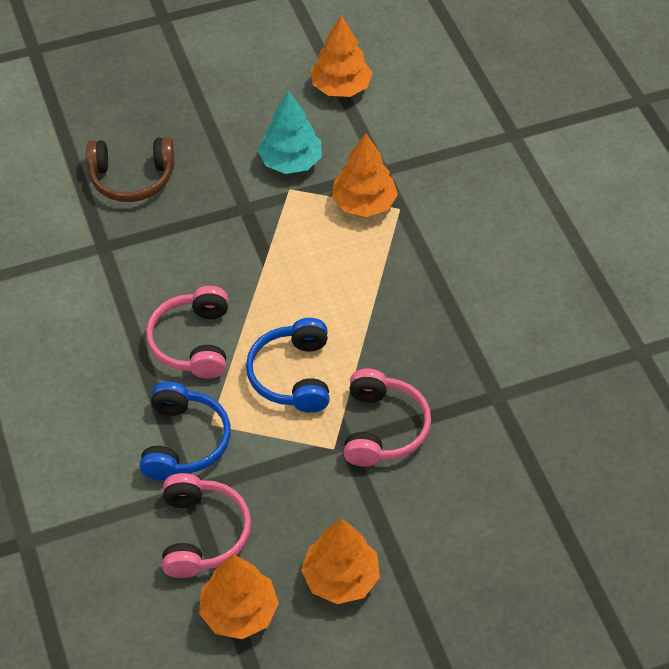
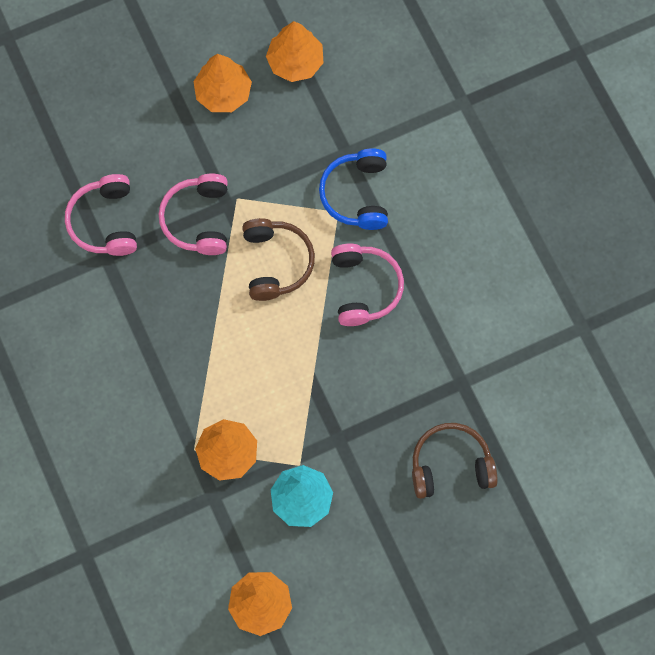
camera: 175 degrees right, 20 degrees up
(202, 533) = (330, 119): pink headphones -> pink headphones (105, 222)
(292, 375) = (276, 262): blue headphones -> brown headphones

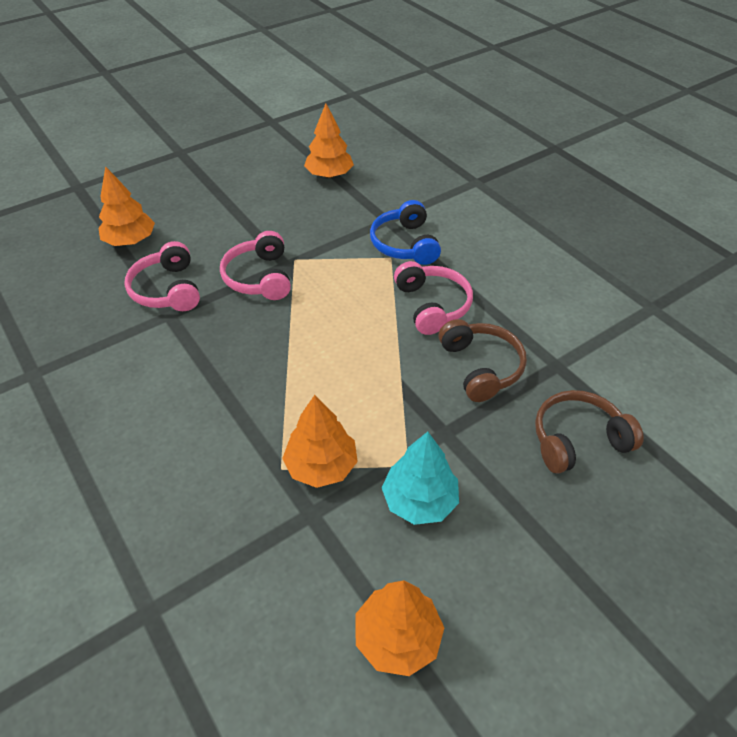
camera: 10 degrees left, 25 degrees down
(223, 93) = (271, 198): orange tree -> orange tree (130, 241)
(276, 262) = (341, 298): brown headphones -> brown headphones (481, 367)

